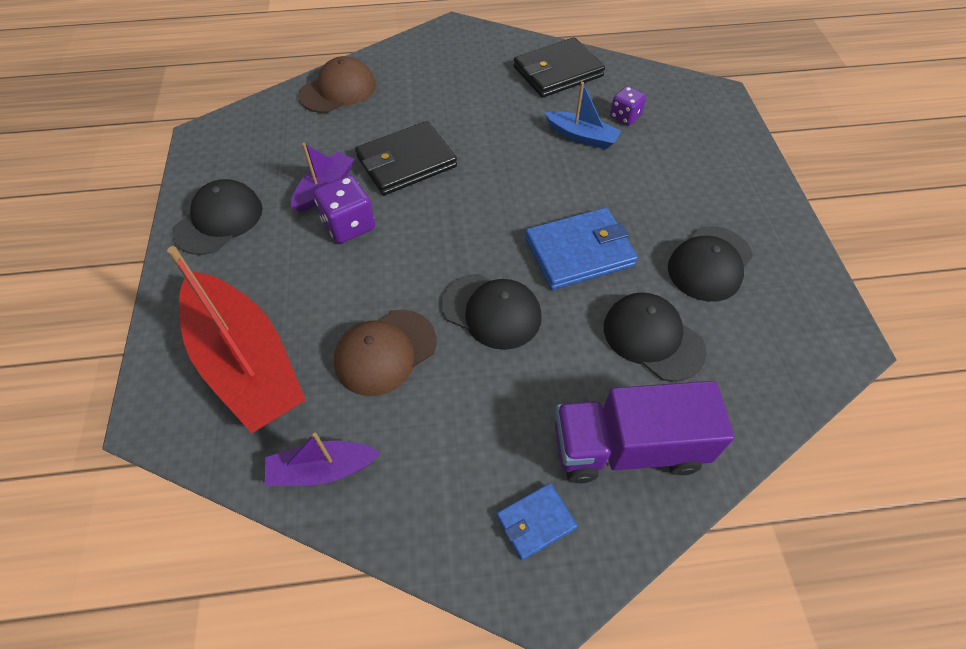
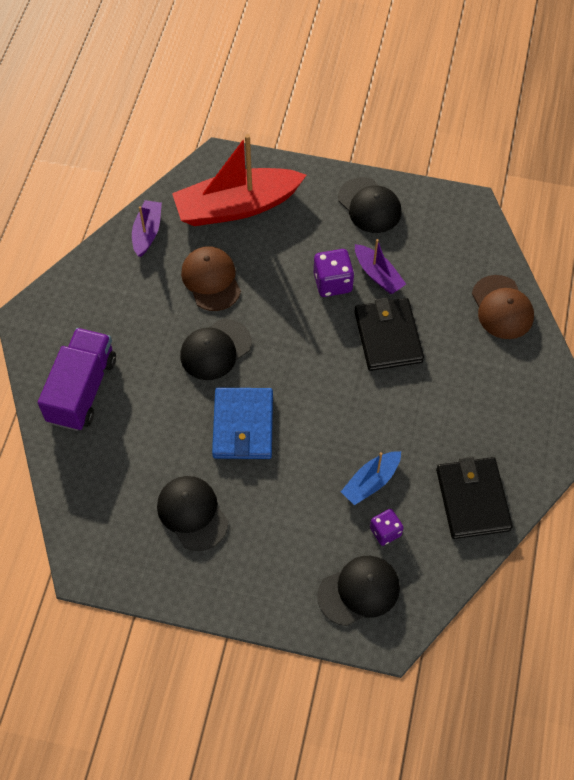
camera: 110 degrees right, 5 degrees up
(535, 522) = (65, 325): blue wallet -> none
(653, 338) = (148, 441): black cap -> black cap (359, 591)

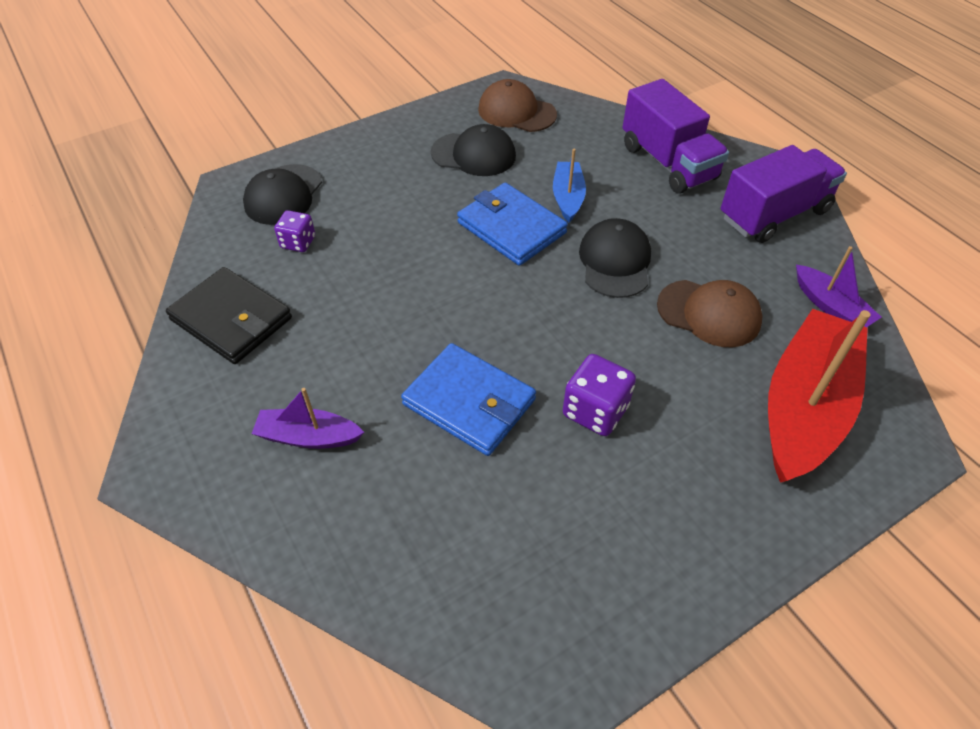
camera: 135 degrees right, 10 degrees down
(84, 300) = (774, 214): none -> purple truck
(369, 205) = (679, 551): black cap -> none
(371, 482) = (348, 266): blue boat -> blue boat (568, 197)
(378, 275) = (559, 463): purple boat -> purple boat (308, 437)
(388, 336) = (469, 402): black wallet -> blue wallet
(502, 307) = (364, 554): brown cap -> brown cap (516, 112)

